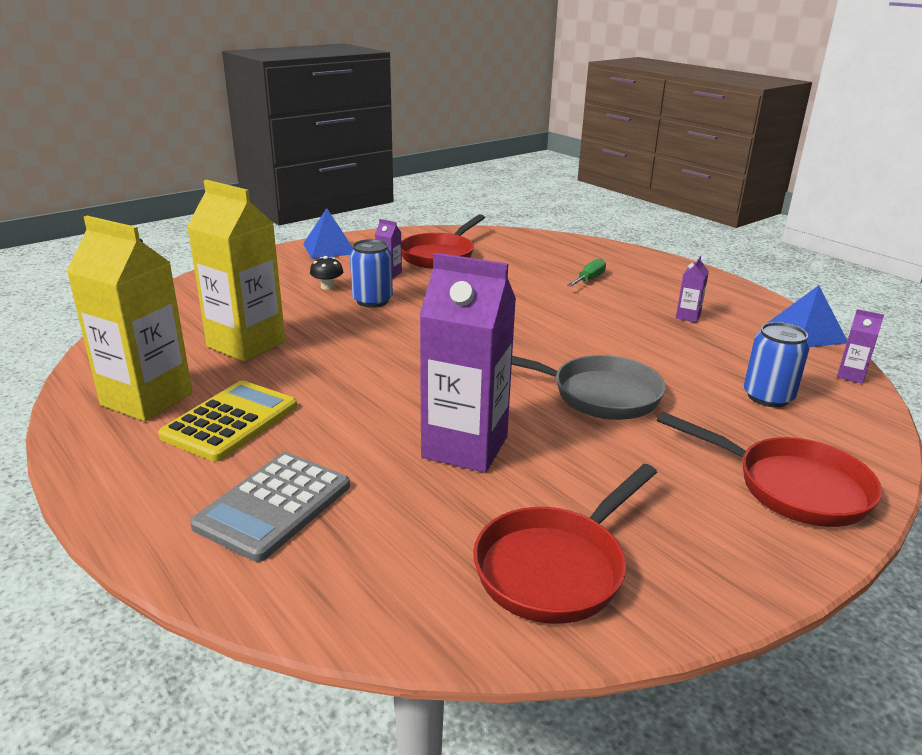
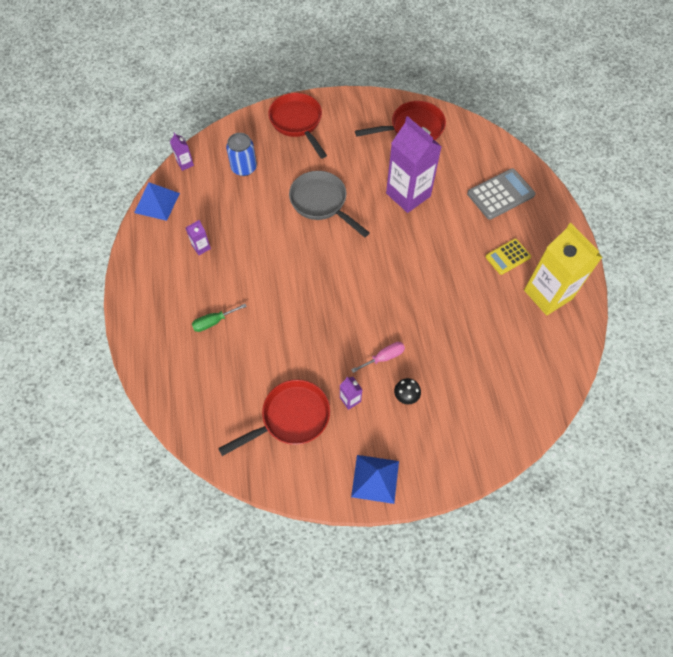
camera: 150 degrees left, 35 degrees up
(231, 421) = (507, 257): yellow calculator -> yellow calculator, size x0.64
(246, 344) = (484, 332): yellow carton -> none
(372, 301) = (384, 357): blue can -> pink screwdriver

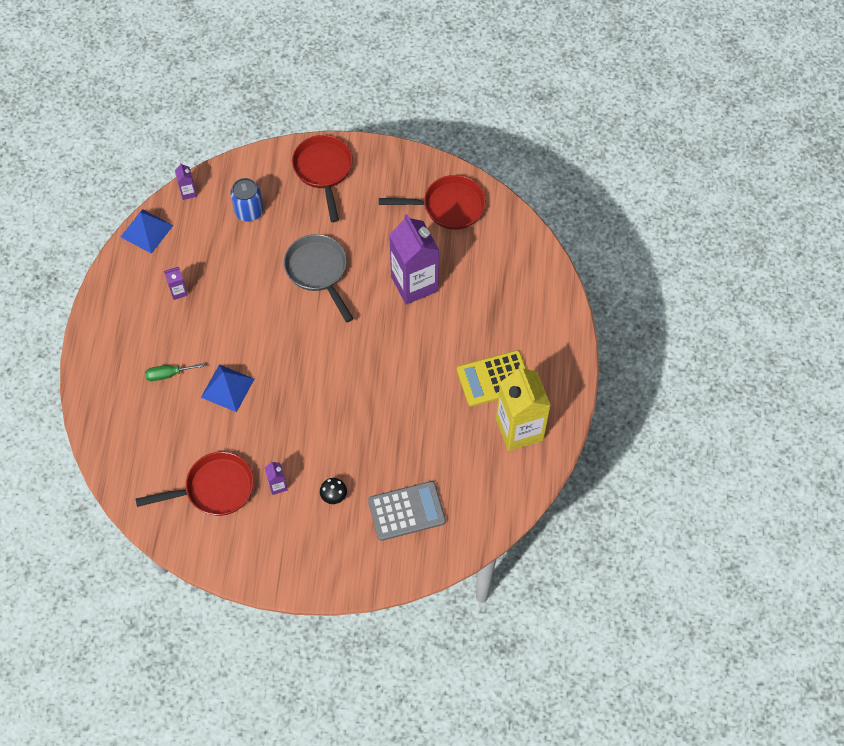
camera: 15 degrees right, 0 degrees up
(375, 478) = (275, 566): blue pyramid -> blue pyramid (227, 388)
(384, 357) = (325, 452): pink screwdriver -> none
(500, 194) = (515, 307): grey calculator -> grey calculator (406, 511)
(507, 257) = (494, 379): yellow calculator -> yellow calculator, size x1.56

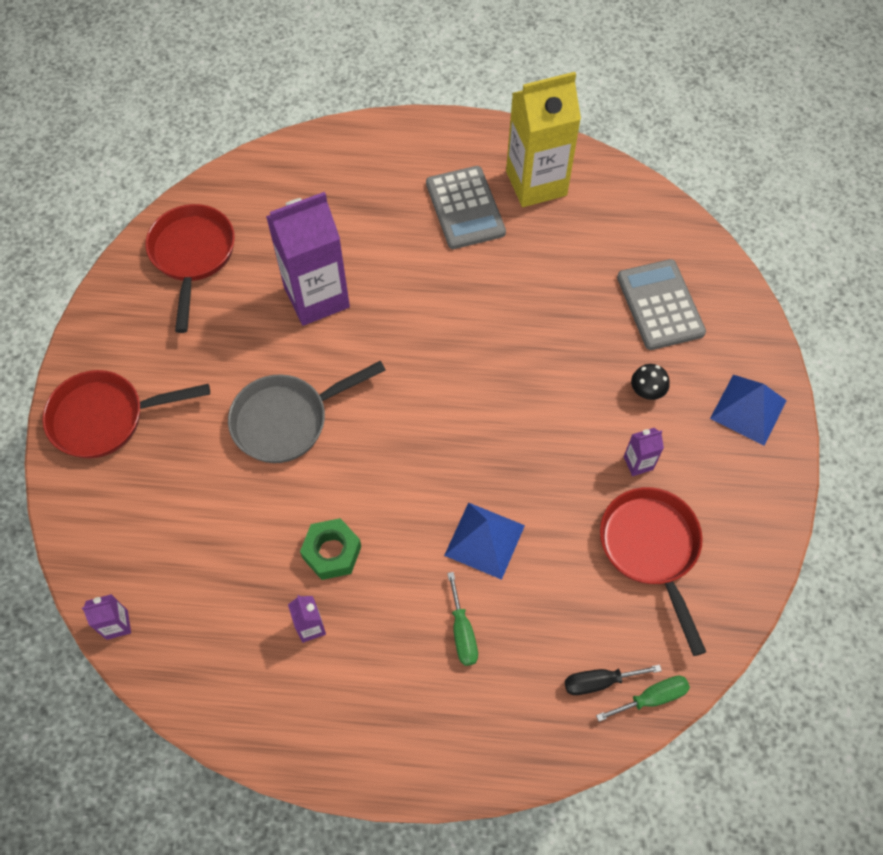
camera: 90 degrees left, 0 degrees up
(117, 481) = (652, 698): none -> green screwdriver
(130, 451) = (599, 682): none -> black screwdriver
(147, 231) = (187, 690): blue pyramid -> blue pyramid (748, 409)
(225, 301) = (332, 552): none -> green nut
(249, 211) = (168, 525): blue can -> none
(494, 379) = (465, 208): yellow calculator -> grey calculator

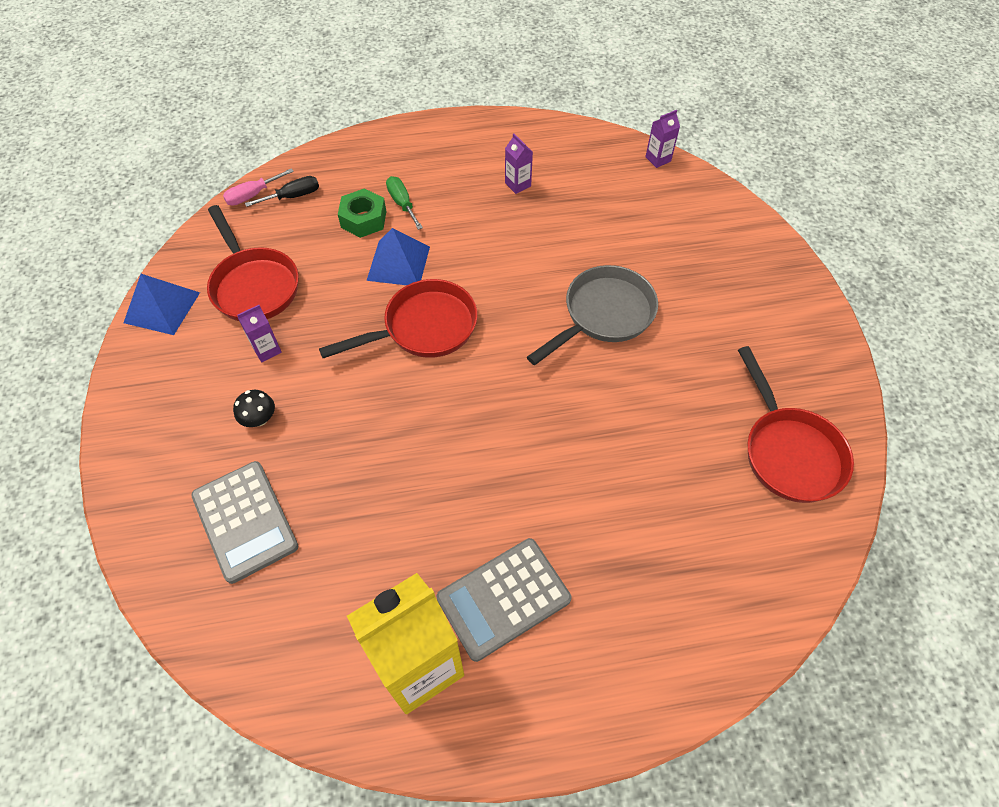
camera: 165 degrees right, 5 degrees down
(106, 418) = (763, 282): red pan -> red pan (423, 328)
(316, 297) = (632, 437): purple carton -> none
(332, 552) = (521, 230): green nut -> green nut (363, 219)
(465, 208) = (503, 598): grey calculator -> grey calculator turned 90 degrees counterclockwise
(652, 698) = (253, 195): green screwdriver -> pink screwdriver
(748, 409) = (152, 424): blue pyramid -> blue pyramid (162, 307)

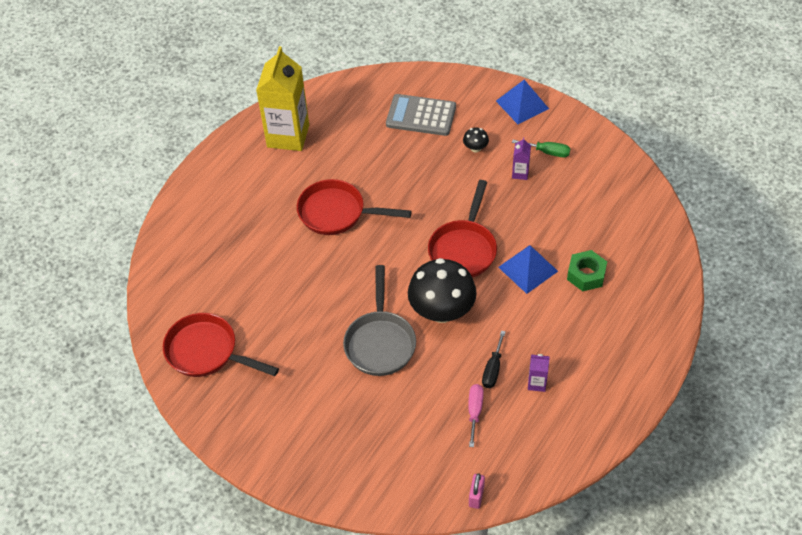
camera: 135 degrees right, 5 degrees down
(162, 307) = (600, 145): blue pyramid -> blue pyramid (522, 104)
(253, 195) = (666, 231): pink screwdriver -> pink screwdriver (474, 411)
(254, 285) = (578, 192): red pan -> red pan (337, 213)
(293, 196) = (645, 251): black screwdriver -> black screwdriver (493, 369)
(402, 203) = (581, 304): green screwdriver -> green screwdriver (548, 152)
(503, 598) = (280, 181): grey calculator -> none
(517, 294) = (442, 311): none -> black mushroom
(658, 159) = (476, 496): purple carton -> pink padlock

